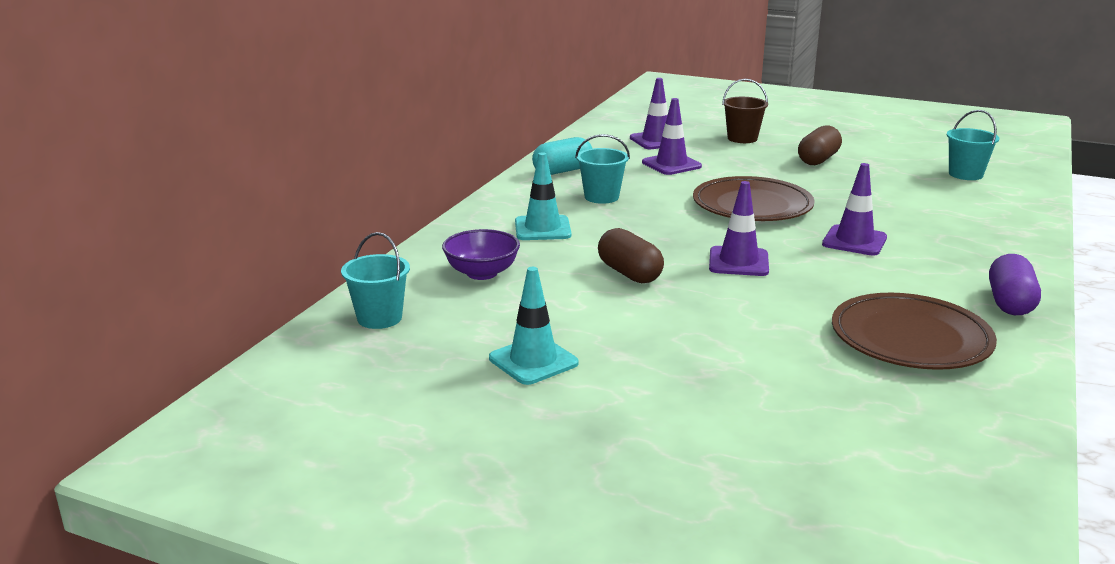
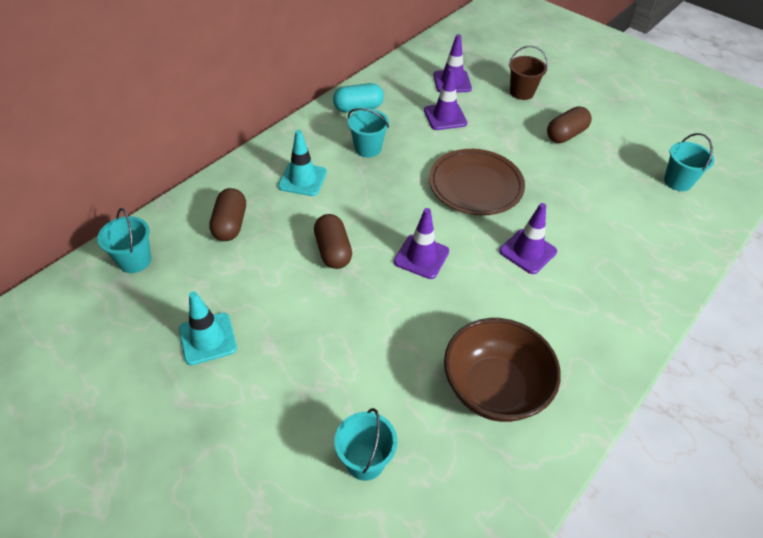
camera: 15 degrees right, 25 degrees up
(482, 273) = (230, 224): purple bowl -> brown capsule
(815, 415) = (365, 461): none -> turquoise bucket
(910, 338) = (494, 388): brown plate -> brown bowl
(1010, 303) = (602, 365): purple capsule -> none

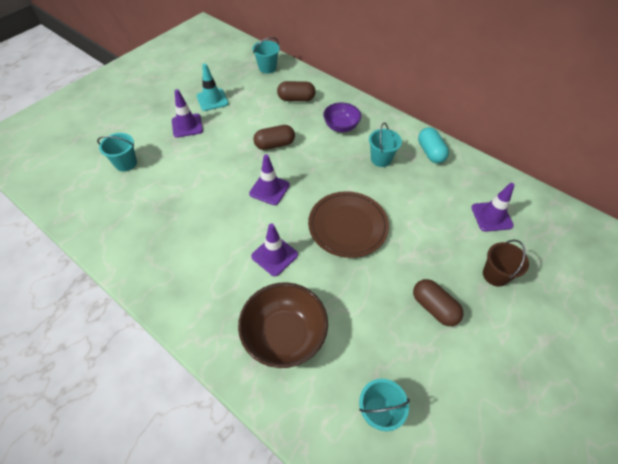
camera: 90 degrees right, 5 degrees up
(302, 179) = (341, 126): turquoise traffic cone -> purple bowl
(445, 117) = (435, 209): purple traffic cone -> purple traffic cone (187, 126)
(494, 388) = (157, 223): brown bowl -> brown bowl (284, 335)

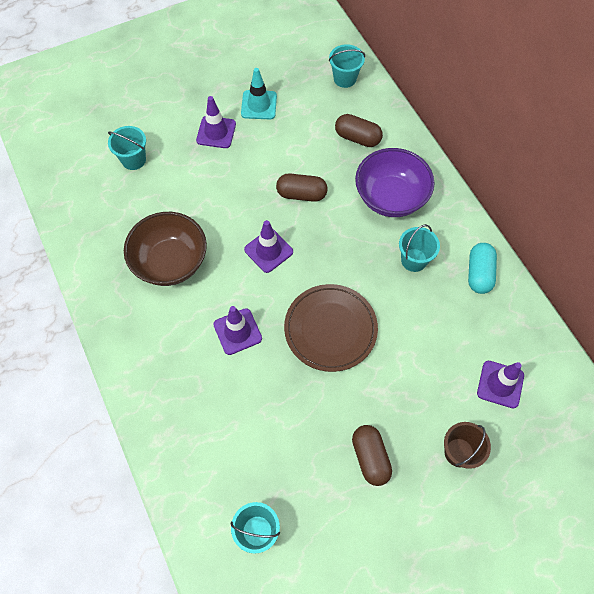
camera: 25 degrees right, 10 degrees up
(284, 335) = (208, 420): brown bowl -> brown bowl (170, 262)
(341, 126) = (390, 197): purple bowl -> purple bowl, size x1.61

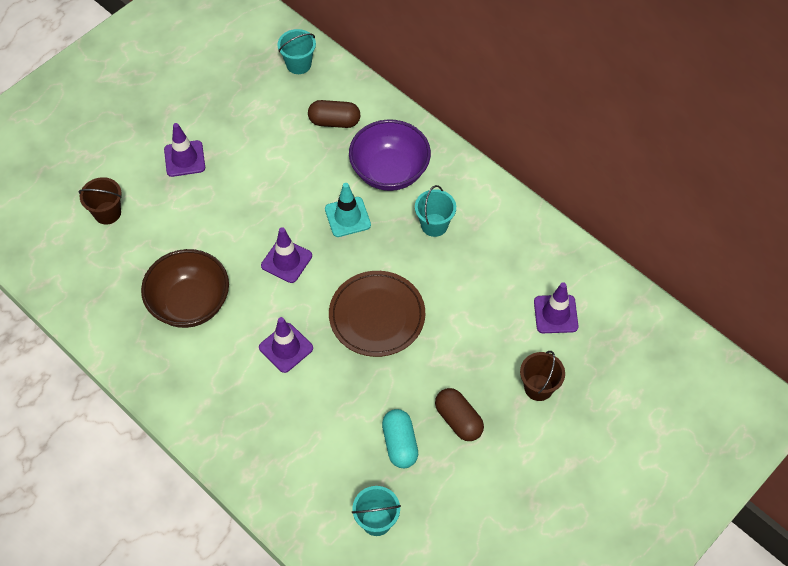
camera: 20 degrees left, 5 degrees down
(133, 160) = (107, 213): turquoise bucket -> brown bucket
(259, 105) = (219, 117): turquoise traffic cone -> turquoise traffic cone (347, 217)
(301, 194) = (298, 195): brown capsule -> none
(479, 273) = (501, 218): turquoise capsule -> turquoise capsule (400, 444)

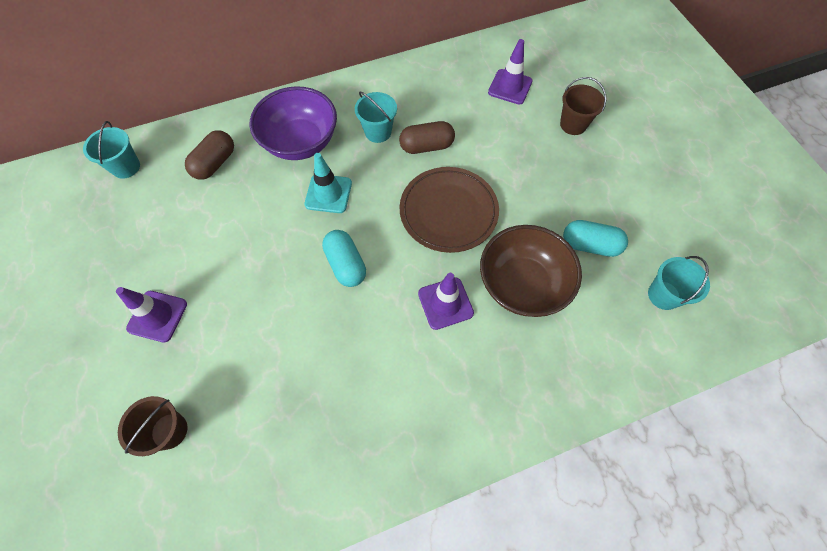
camera: 65 degrees left, 5 degrees up
(190, 303) = (344, 379): brown bowl -> brown bowl (522, 284)
(286, 261) = (346, 264): purple traffic cone -> turquoise capsule
(458, 420) = (582, 191): brown capsule -> brown capsule (426, 146)

